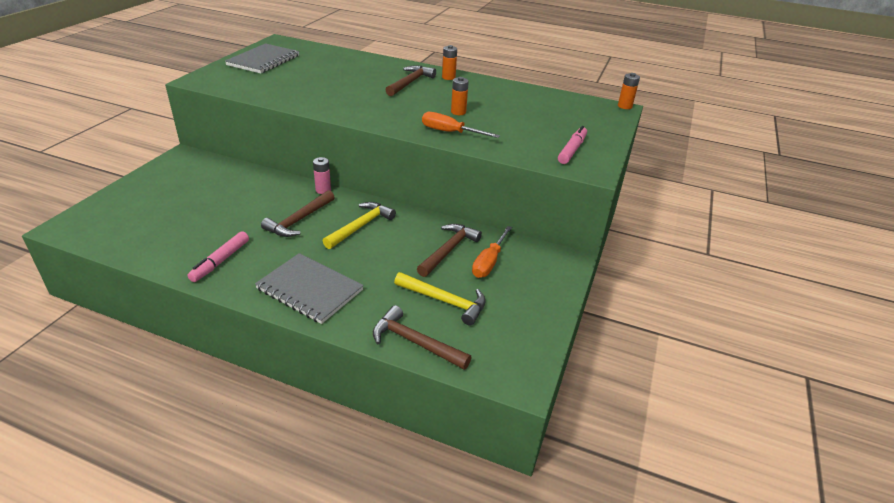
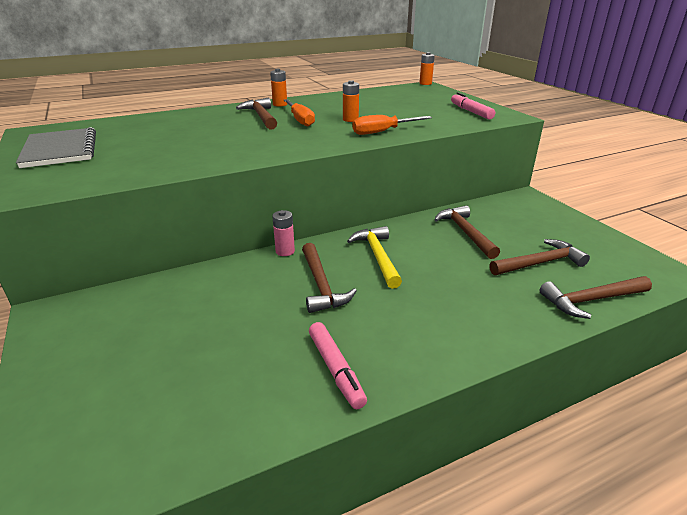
camera: 45 degrees left, 5 degrees down
(310, 289) = (457, 326): grey notebook -> none
(445, 301) = (540, 263): yellow hammer -> brown hammer
(489, 262) = (500, 224): orange screwdriver -> orange screwdriver (300, 120)

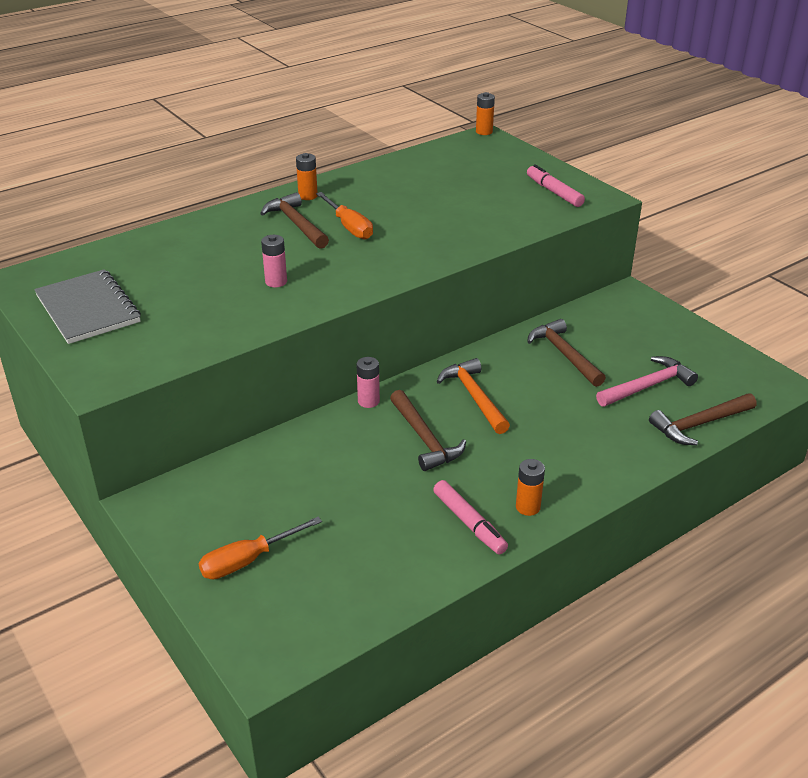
camera: 10 degrees left, 5 degrees up
(220, 144) = (276, 282): none -> pink battery
(350, 119) = (411, 220): orange battery -> orange battery (528, 507)
(378, 256) = (474, 396): yellow hammer -> orange hammer
(383, 132) = (458, 241): orange screwdriver -> orange screwdriver (248, 560)
(540, 263) = (648, 386): brown hammer -> pink hammer

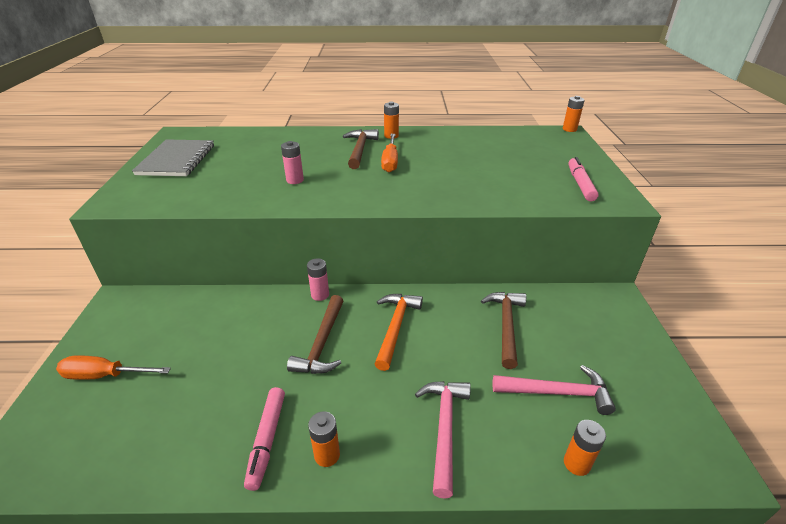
camera: 35 degrees right, 0 degrees up
(593, 448) = (444, 428): none -> pink hammer
(699, 424) = (576, 463): brown hammer -> orange battery

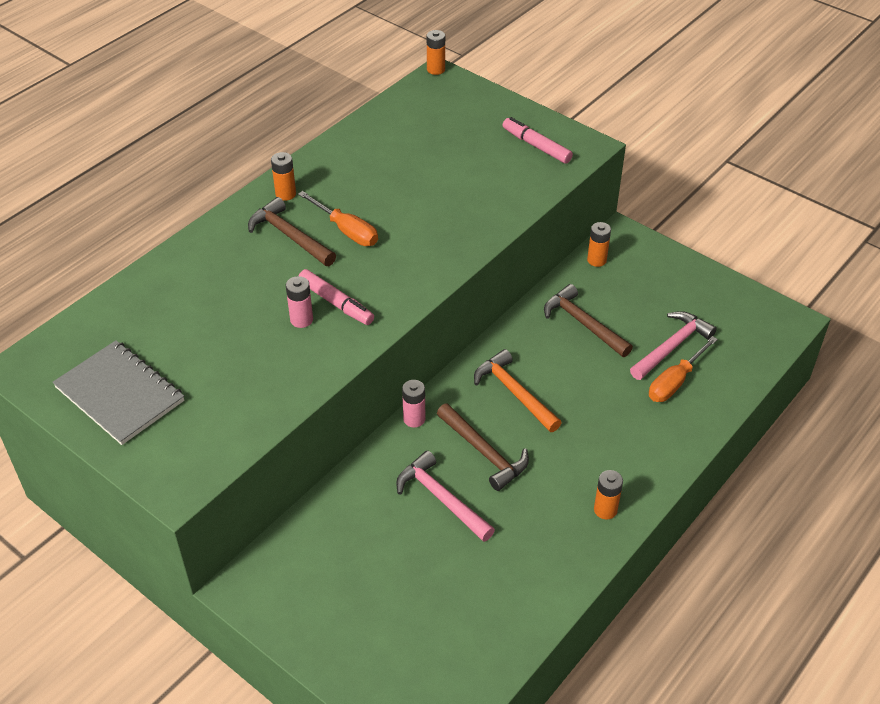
camera: 50 degrees left, 10 degrees up
(105, 375) = (369, 629): orange screwdriver -> orange screwdriver (675, 382)
(267, 439) = (558, 539): pink marker -> pink marker (335, 302)
(444, 428) = (644, 429): pink hammer -> pink hammer (441, 498)
(576, 463) = (730, 382): orange battery -> orange battery (596, 260)

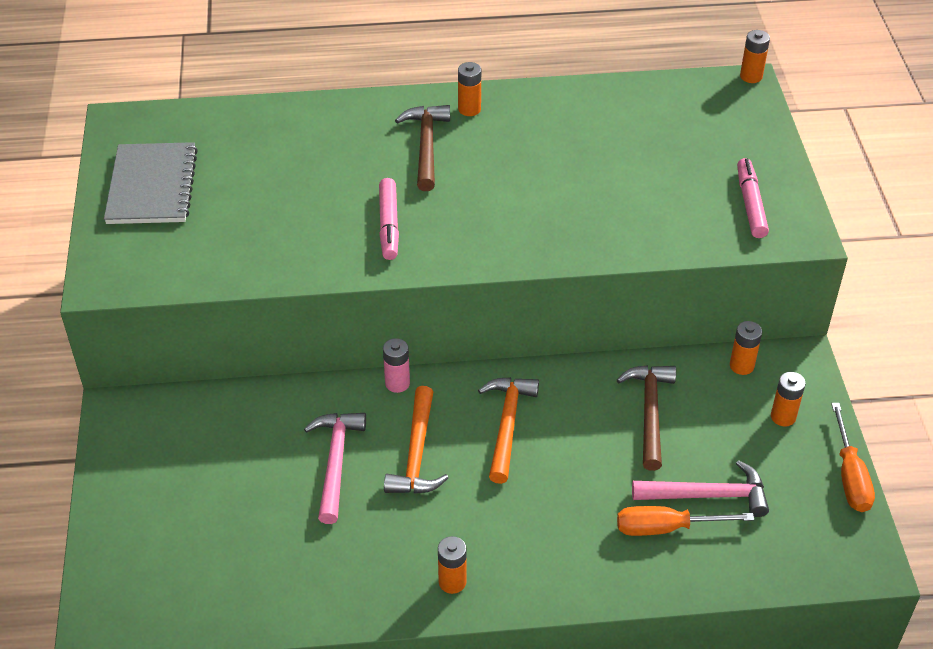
camera: 45 degrees right, 0 degrees up
(301, 320) = (345, 220): pink battery -> none
(346, 230) = (477, 171): orange screwdriver -> orange screwdriver (850, 476)
(484, 452) = (416, 454): brown hammer -> orange hammer
(653, 273) = (783, 417): none -> orange battery

